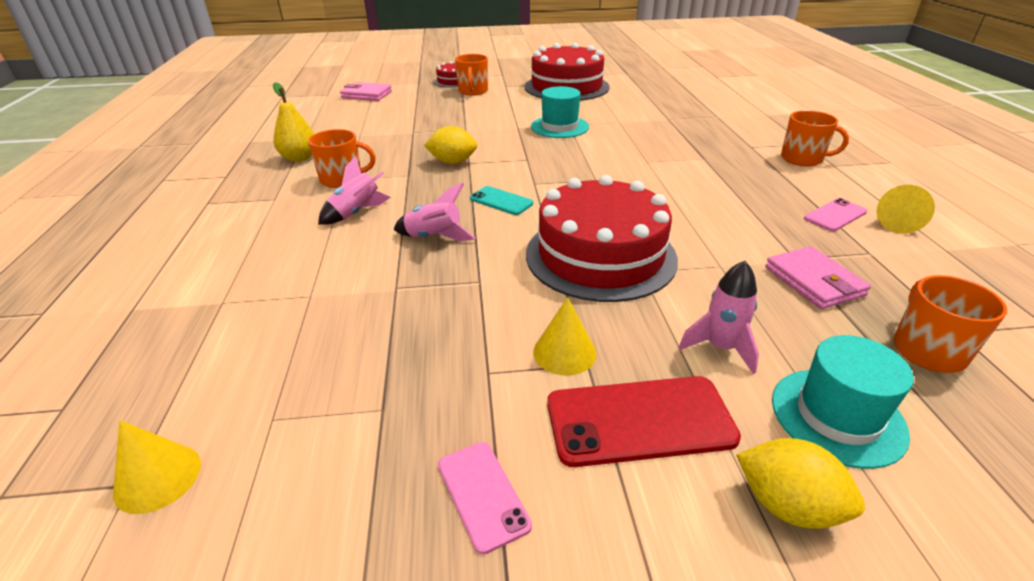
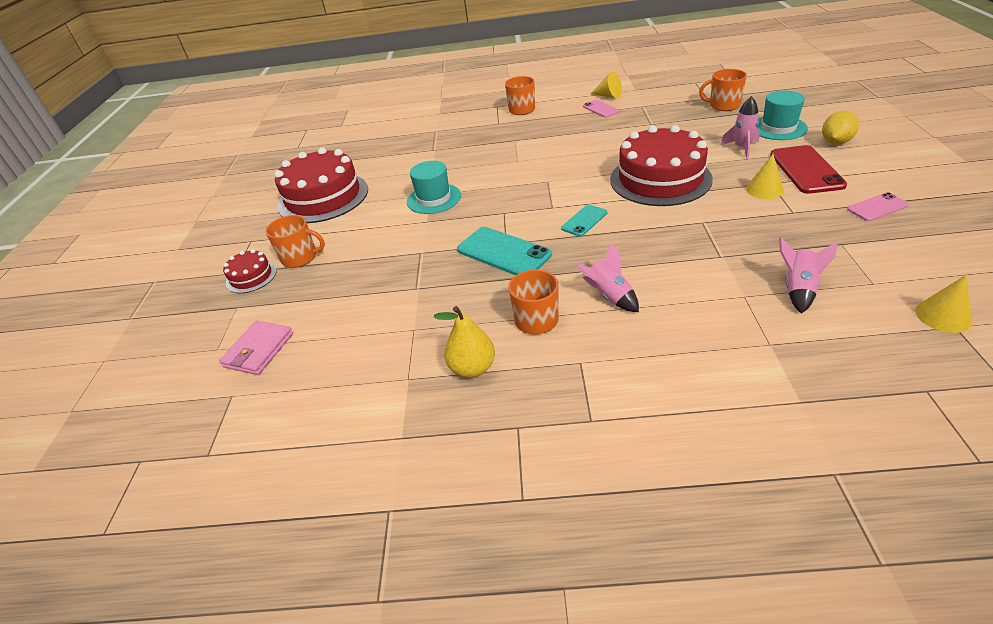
camera: 80 degrees left, 5 degrees up
(434, 237) = (646, 247): pink rocket -> pink rocket (798, 289)
(452, 162) = (503, 252): yellow lemon -> turquoise phone
(813, 281) = (674, 121): pink wallet -> none

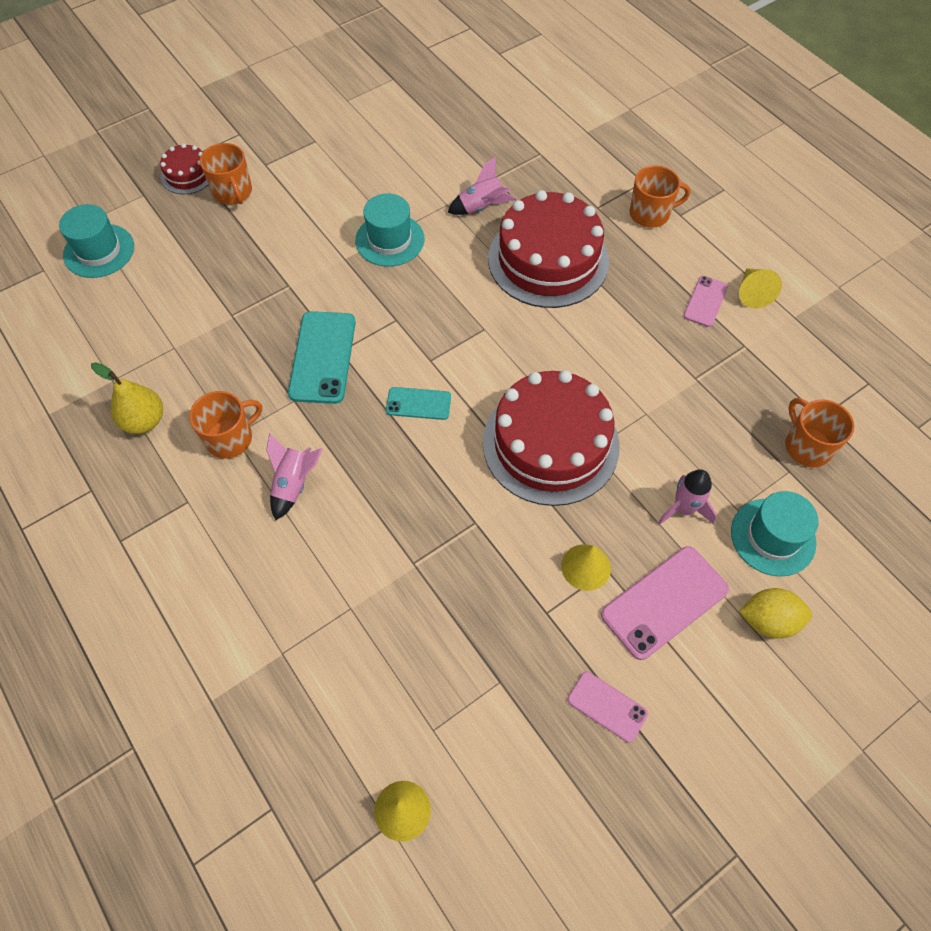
camera: 50 degrees right, 20 degrees up
(259, 350) = (99, 251): pink wallet -> turquoise hat
(323, 197) = (341, 140): red cake -> red cake (548, 260)
(798, 289) = (386, 657): pink rocket -> pink rocket (481, 207)
(806, 170) = (664, 602): red phone -> pink phone

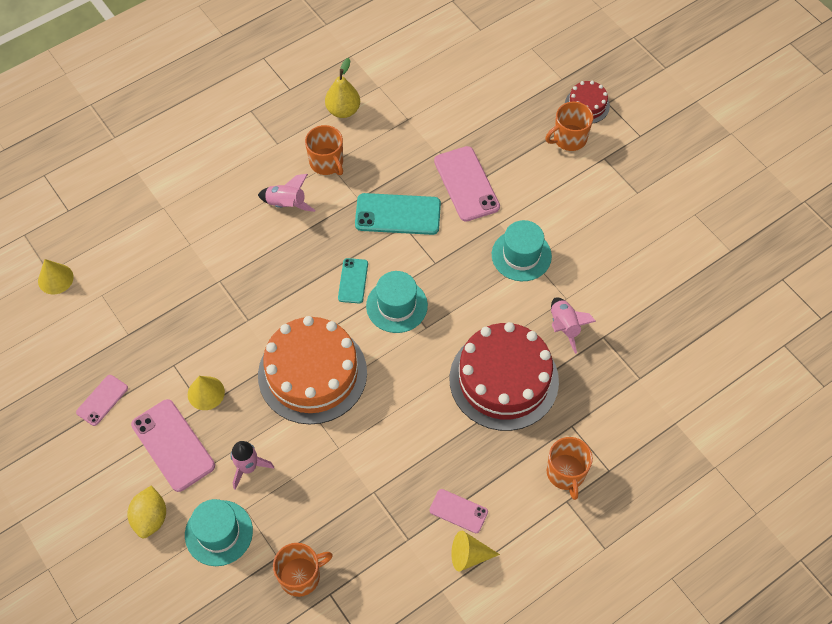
camera: 90 degrees right, 0 degrees up
(99, 251) = (500, 60): turquoise hat -> turquoise hat (396, 306)
(285, 288) = (466, 184): none -> pink phone
(550, 444) = (312, 373): red cake -> orange cake

